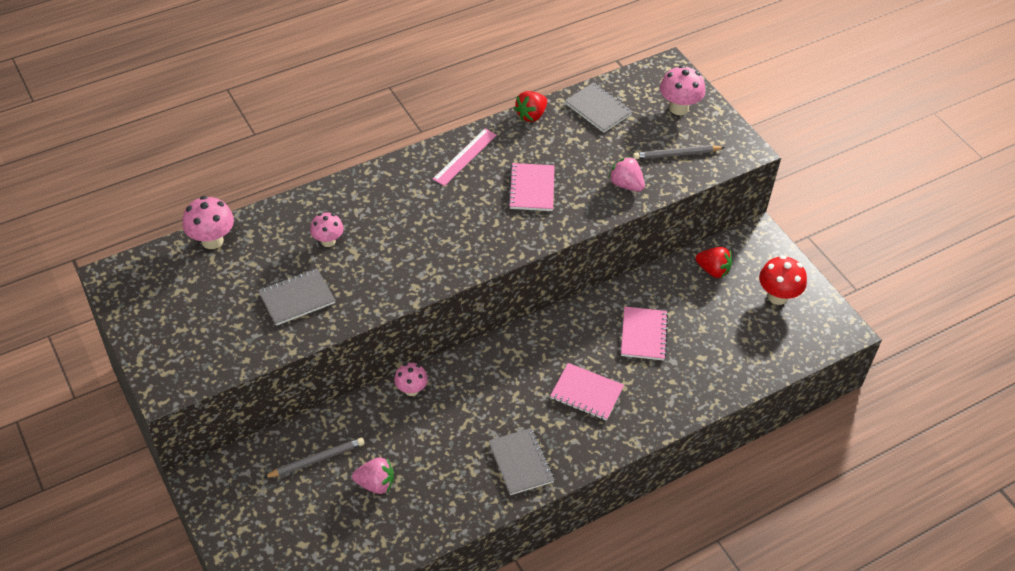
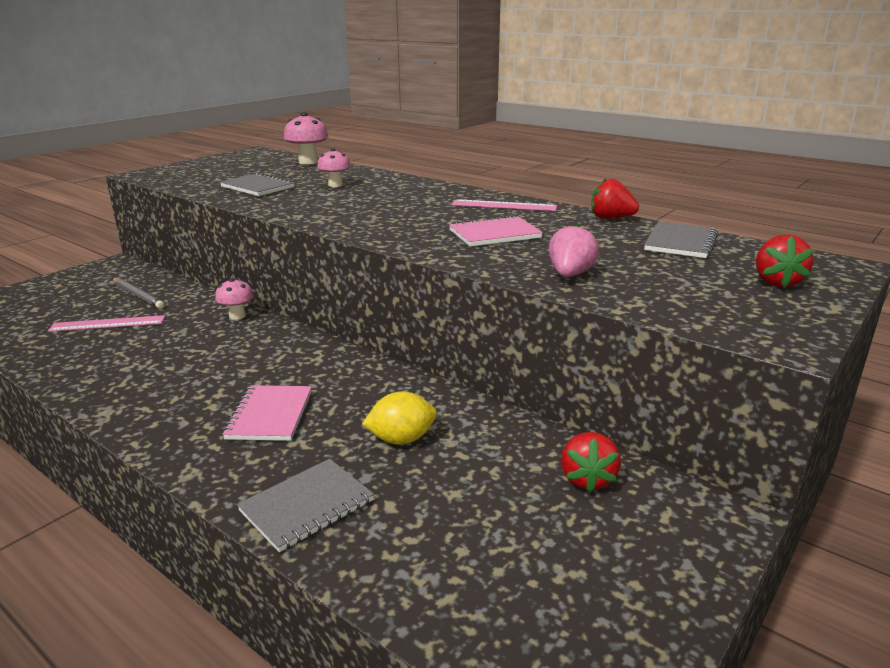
camera: 70 degrees right, 25 degrees down
(375, 484) = (108, 323): pink strawberry -> pink ruler
(521, 462) = (141, 393): grey notebook -> grey notebook (307, 506)
(643, 335) = (401, 439): pink notebook -> yellow lemon
(676, 154) = (680, 294): grey pencil -> none
(679, 108) = (777, 282): pink mushroom -> red strawberry
(777, 296) = (601, 573): red mushroom -> none

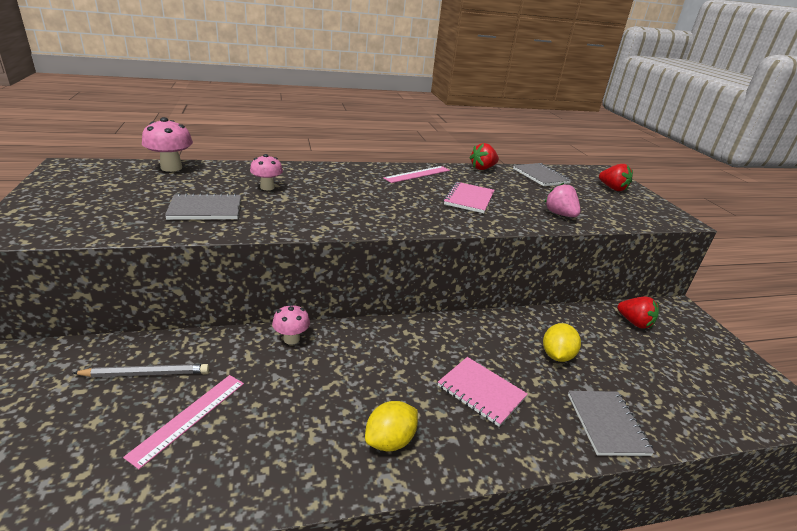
camera: 55 degrees left, 5 degrees up
(152, 396) = (390, 440): none -> yellow lemon

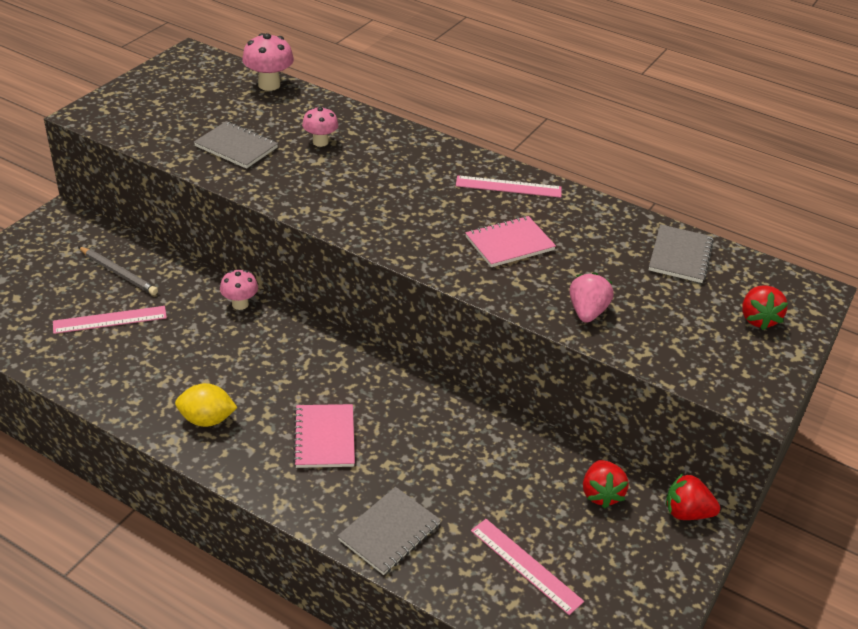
camera: 45 degrees right, 10 degrees up
(482, 168) = (615, 211): red strawberry -> red strawberry (686, 512)
(556, 355) = (446, 460): yellow lemon -> none
(679, 385) = (526, 565): none -> pink ruler

